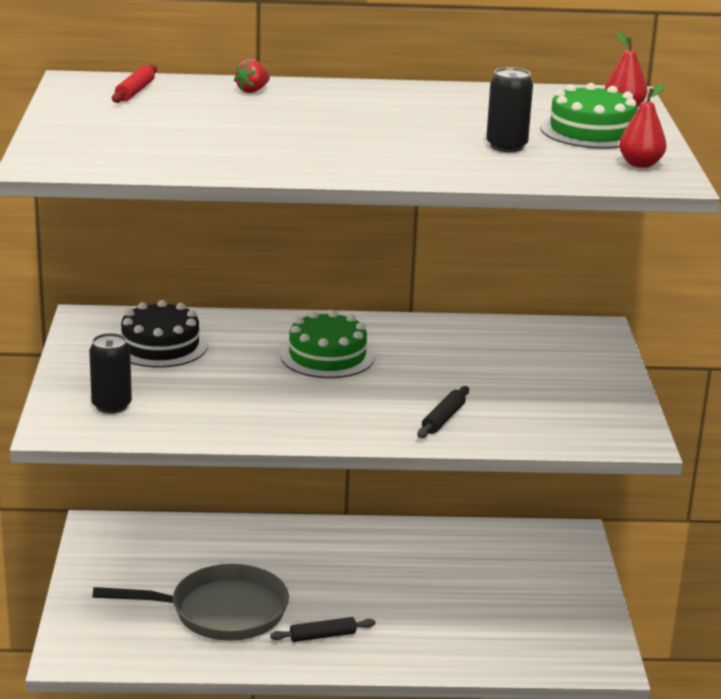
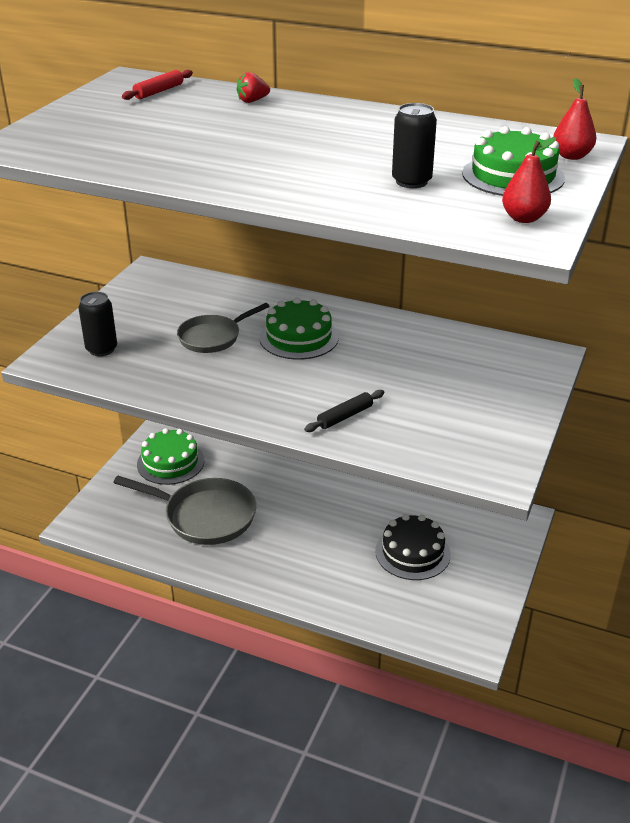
camera: 25 degrees right, 10 degrees up
(134, 566) = (170, 462): none -> green cake
(160, 346) = (181, 304): black cake -> black cake (412, 552)
(231, 372) = (213, 337): none -> grey pan
(322, 636) = (264, 557): black rolling pin -> none

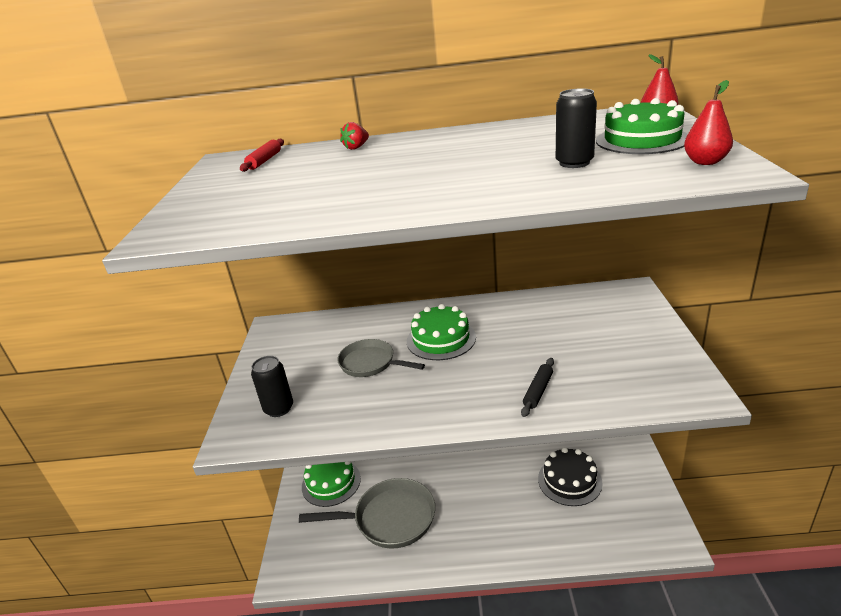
camera: 20 degrees left, 5 degrees down
(213, 337) = (370, 363): grey pan -> grey pan turned 90 degrees clockwise

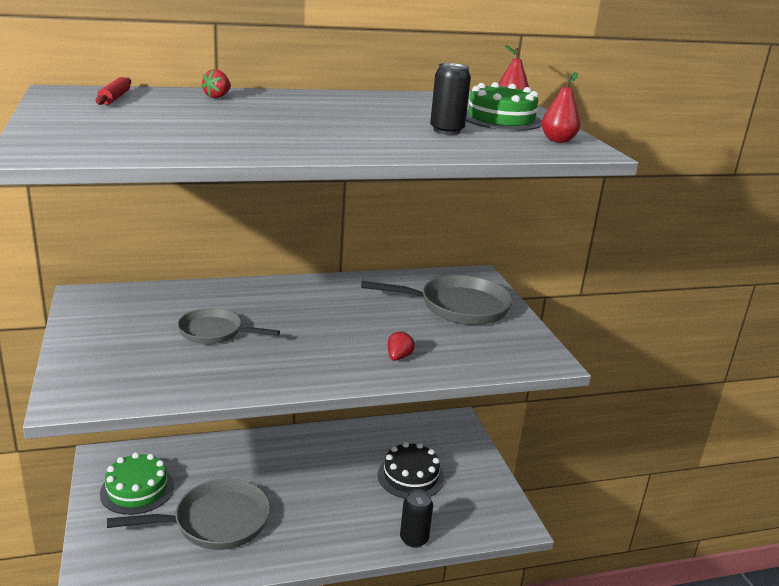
camera: 20 degrees left, 5 degrees down
(279, 408) = (116, 373): black can -> black can (414, 539)
(441, 339) = (289, 312): green cake -> none
(538, 391) = (398, 357): black rolling pin -> red strawberry
(608, 328) = (458, 307): none -> grey pan

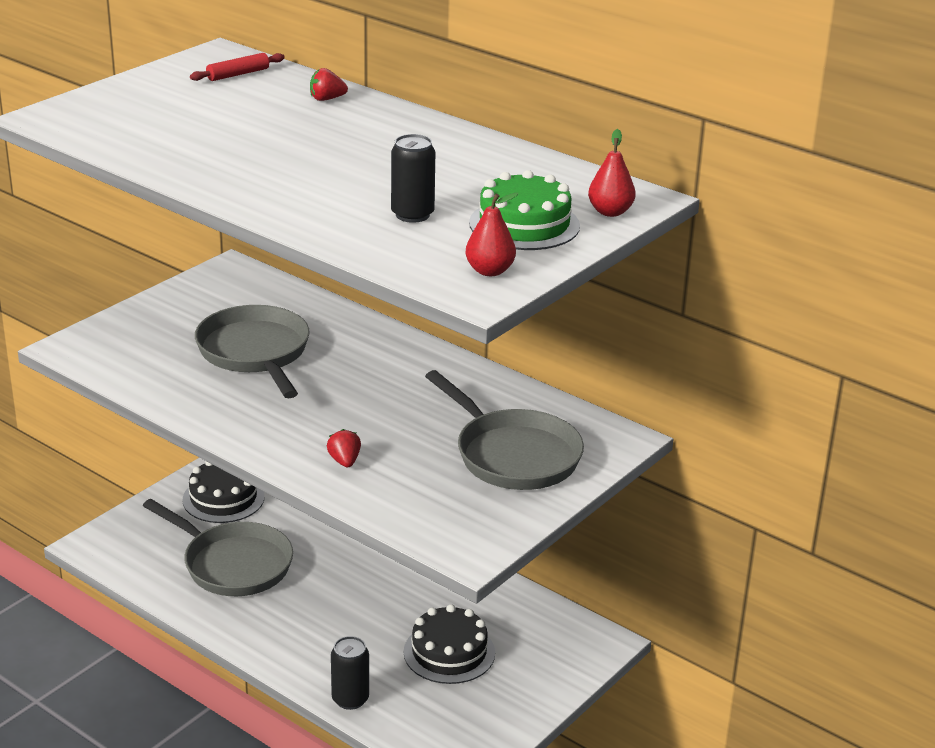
camera: 55 degrees right, 5 degrees up
(137, 489) = (223, 498): green cake -> black cake
(214, 332) = (255, 353): grey pan -> grey pan, size x1.61
(398, 357) = (344, 461): red strawberry -> red strawberry turned 90 degrees counterclockwise

